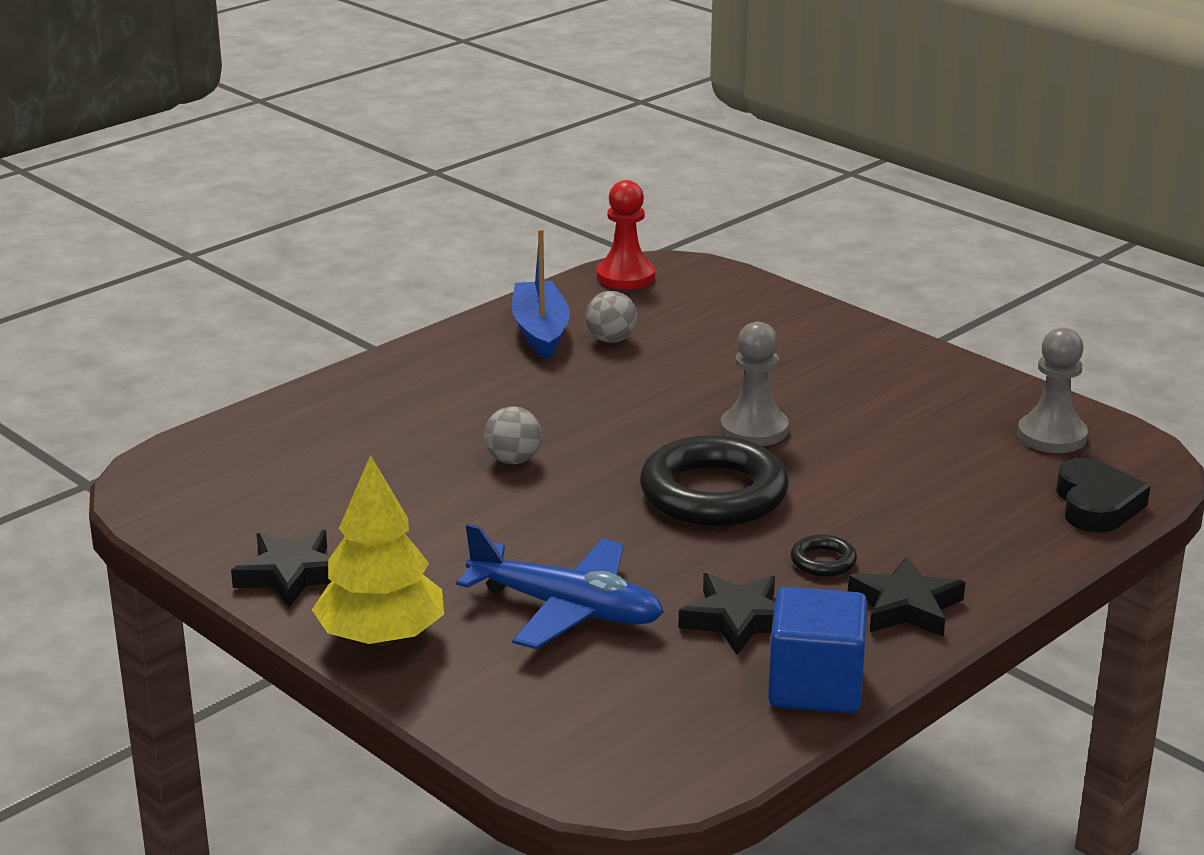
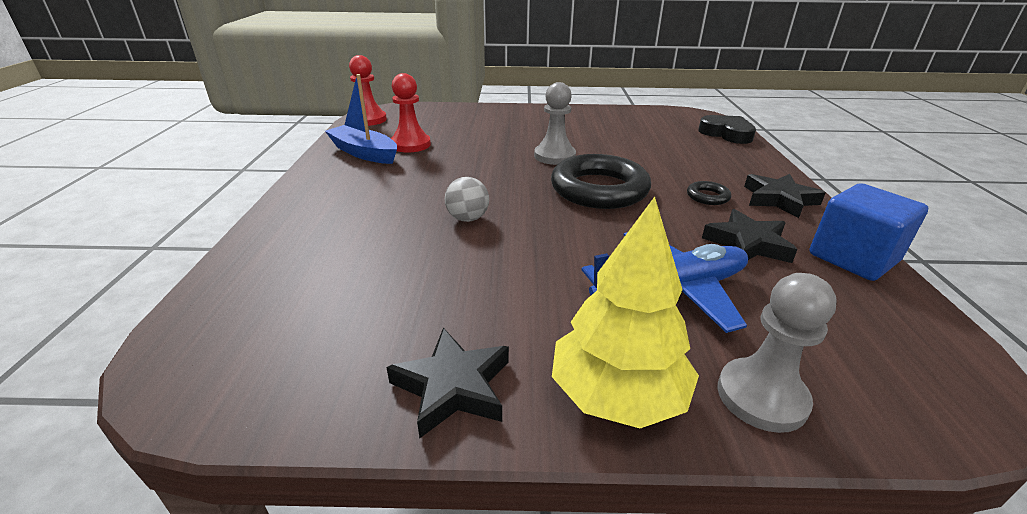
camera: 45 degrees left, 5 degrees up
(611, 340) = (410, 145): grey ball -> red pawn
(1052, 436) = (658, 119): grey pawn -> grey pawn (761, 397)

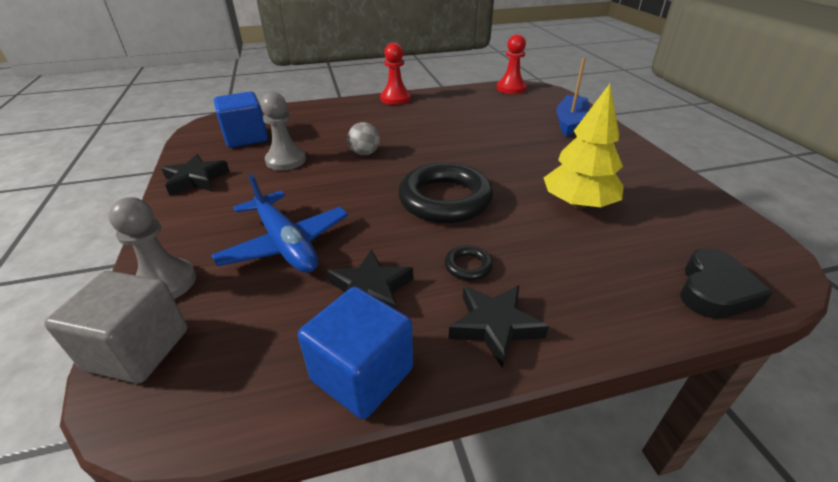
camera: 75 degrees right, 5 degrees up
(314, 324) = (246, 137): none -> blue cube
(364, 153) = (447, 102): blue boat -> blue boat (570, 122)
(410, 145) = (475, 111): red pawn -> red pawn (395, 99)
(554, 156) = (504, 170): grey pawn -> grey pawn (286, 160)
(617, 395) = (179, 227): yellow tree -> yellow tree (578, 204)
(891, 409) = (138, 349): none -> grey cube

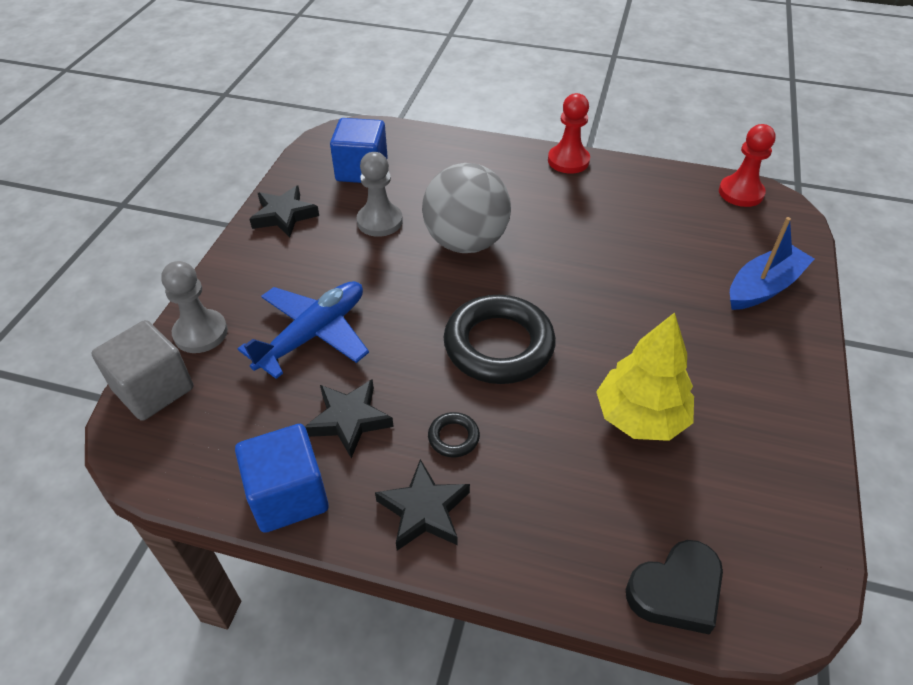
camera: 30 degrees right, 10 degrees up
(286, 244) = (313, 334): blue plane -> blue plane turned 135 degrees counterclockwise
(365, 153) = (466, 242): grey ball -> grey ball, size x2.20

